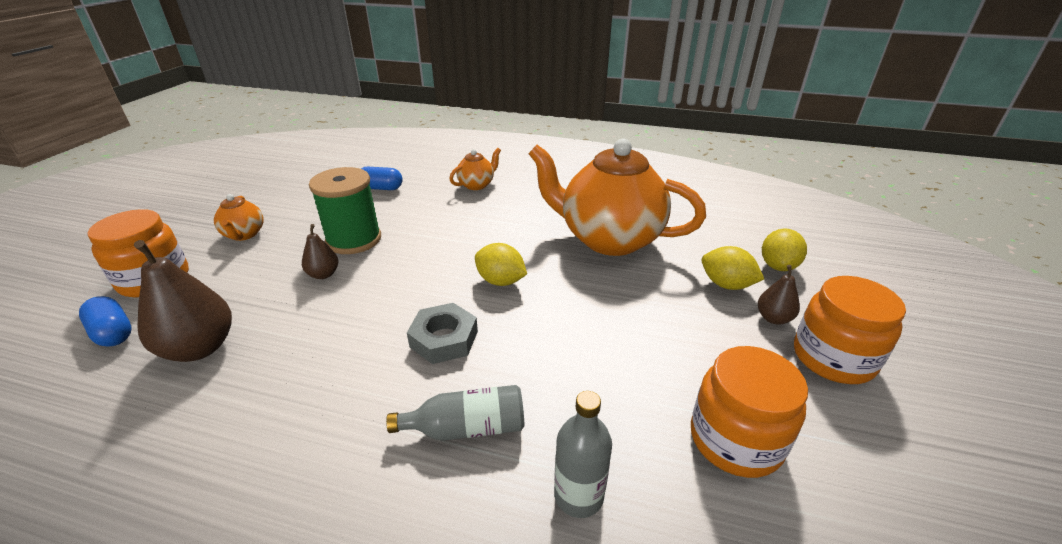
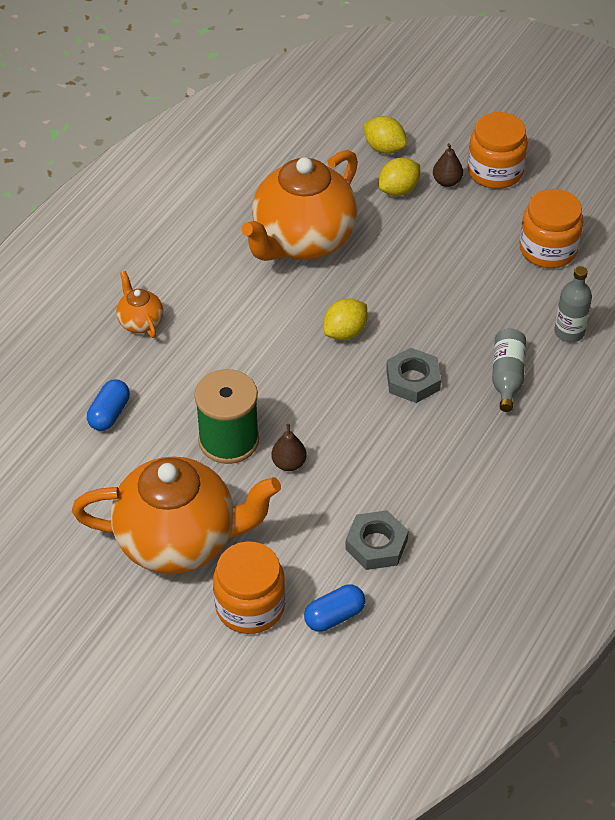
camera: 75 degrees left, 15 degrees up
(200, 348) = (376, 545): brown pear -> grey nut
(244, 234) = (179, 541): orange teapot -> orange teapot, size x2.32

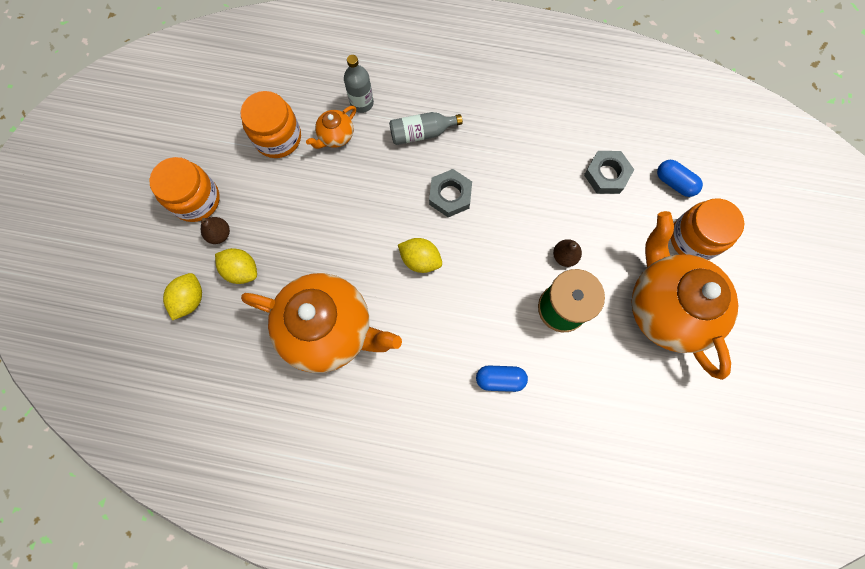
camera: 110 degrees left, 25 degrees up
(109, 414) = (576, 412): blue capsule -> blue capsule (500, 379)
(140, 322) = (471, 430): orange teapot -> orange teapot (336, 136)

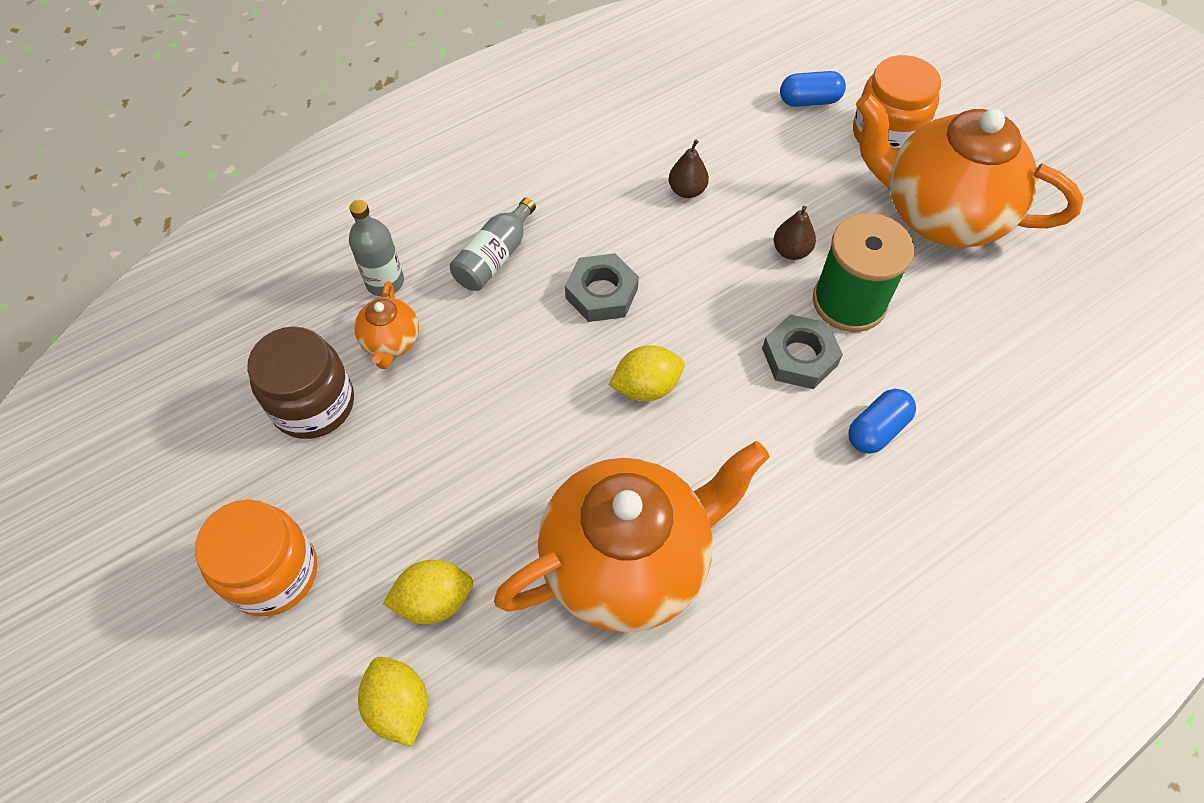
camera: 45 degrees left, 15 degrees down
(219, 234) = (354, 585): brown pear -> brown pear (687, 190)
(278, 137) = (313, 404): orange jar -> brown jar
(606, 175) = (739, 143): grey nut -> grey nut (799, 357)

